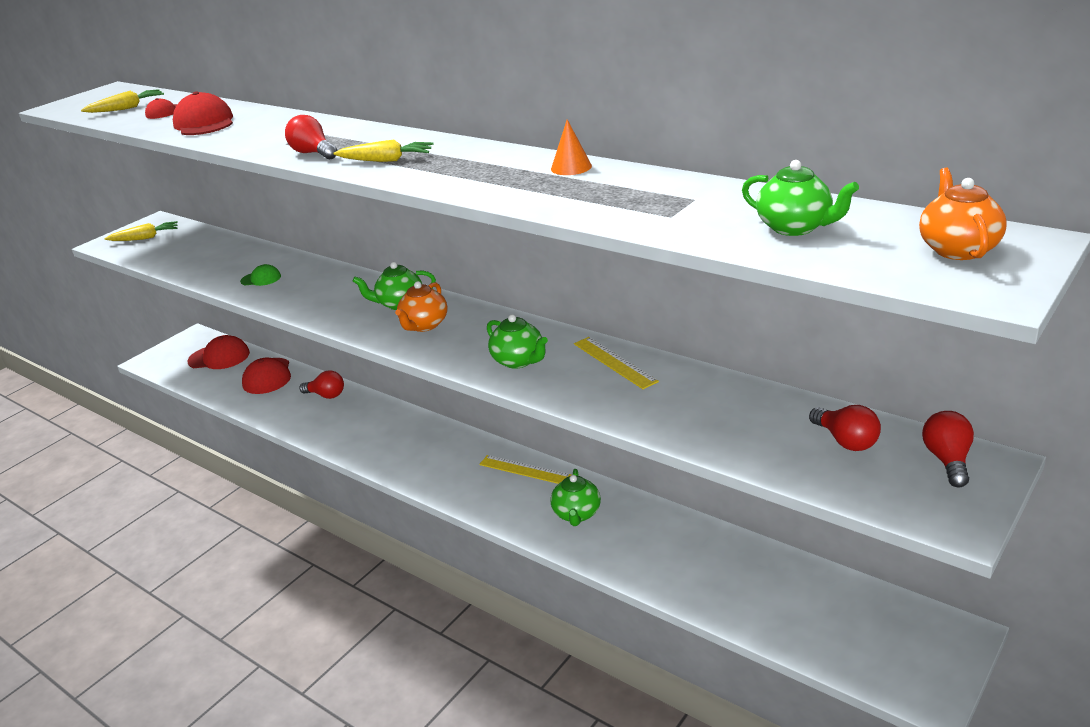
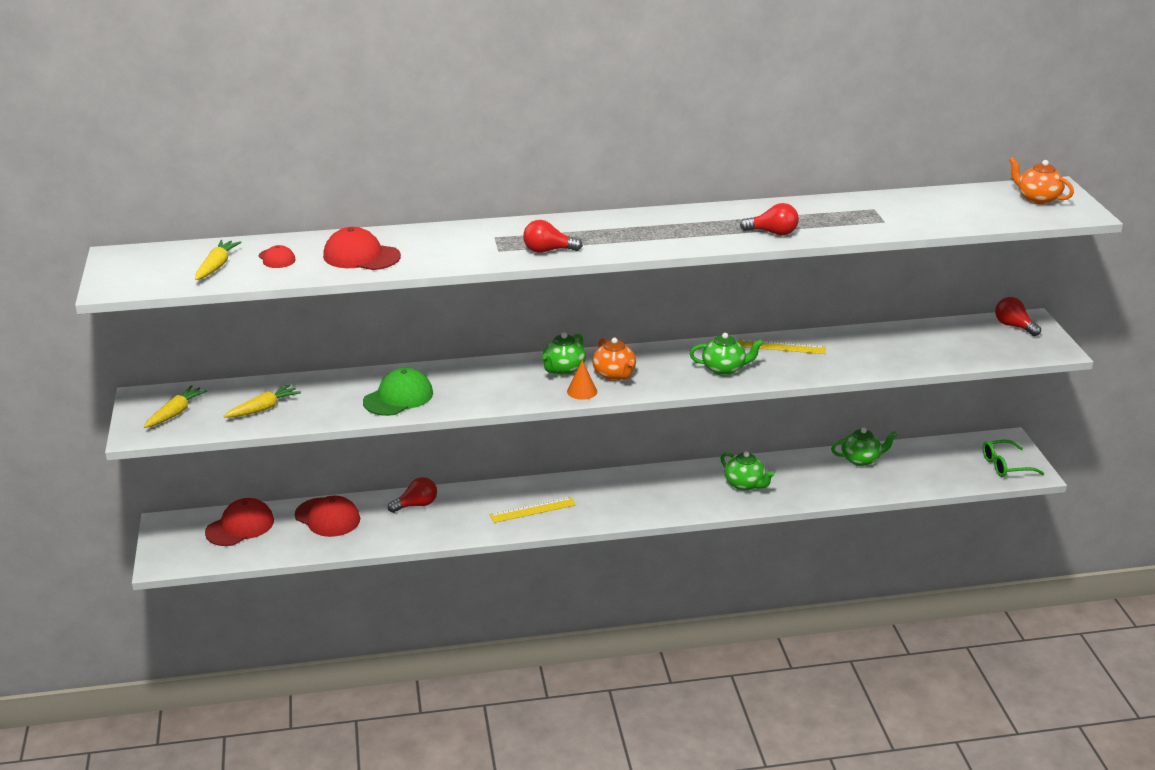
camera: 50 degrees left, 0 degrees up
(261, 279) = (398, 397): green cap -> green cap, size x1.83
(386, 160) = (622, 239): yellow carrot -> yellow carrot (263, 408)
(524, 470) = (668, 478): yellow ruler -> yellow ruler (532, 510)
(571, 167) = (761, 209): orange cone -> orange cone (582, 391)
(795, 227) = (954, 209): green teapot -> green teapot (861, 459)
(846, 441) = (961, 336): red light bulb -> red light bulb (773, 233)
(904, 663) = (1005, 465): none -> green glasses

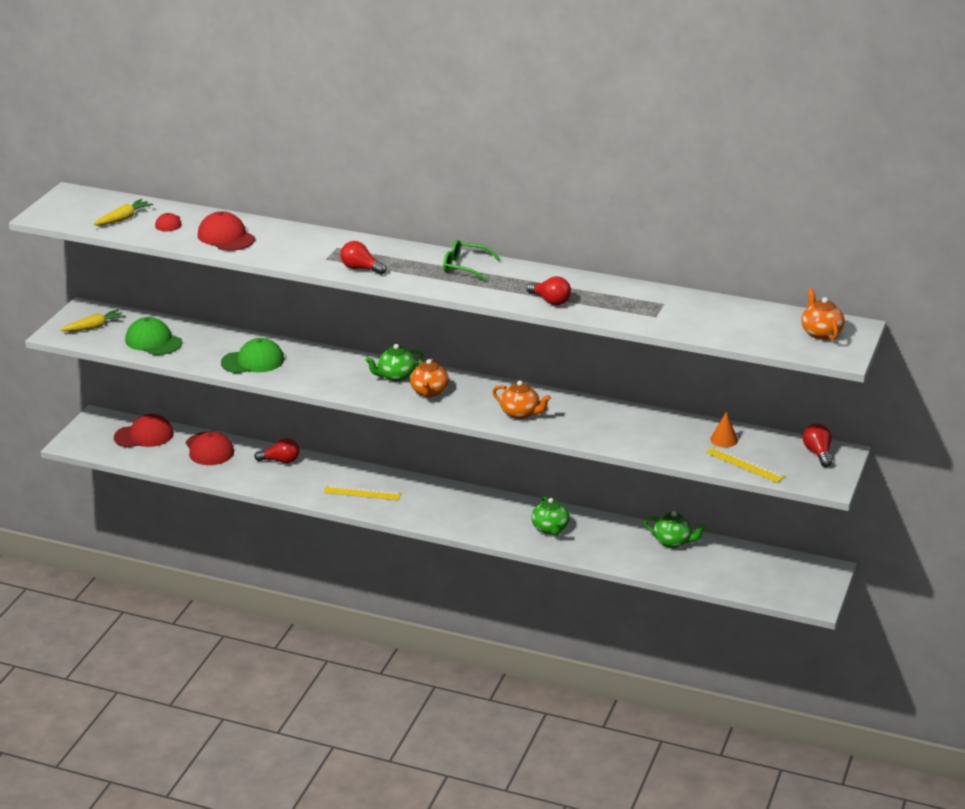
camera: 30 degrees right, 0 degrees up
(263, 408) = (153, 341): yellow carrot -> green cap
(582, 391) = (390, 397): orange cone -> orange cone (724, 440)
(724, 369) = (520, 414): green teapot -> orange teapot
(781, 347) = (590, 410): yellow ruler -> yellow ruler (745, 464)
(1005, 465) = (798, 588): green glasses -> green glasses (465, 267)

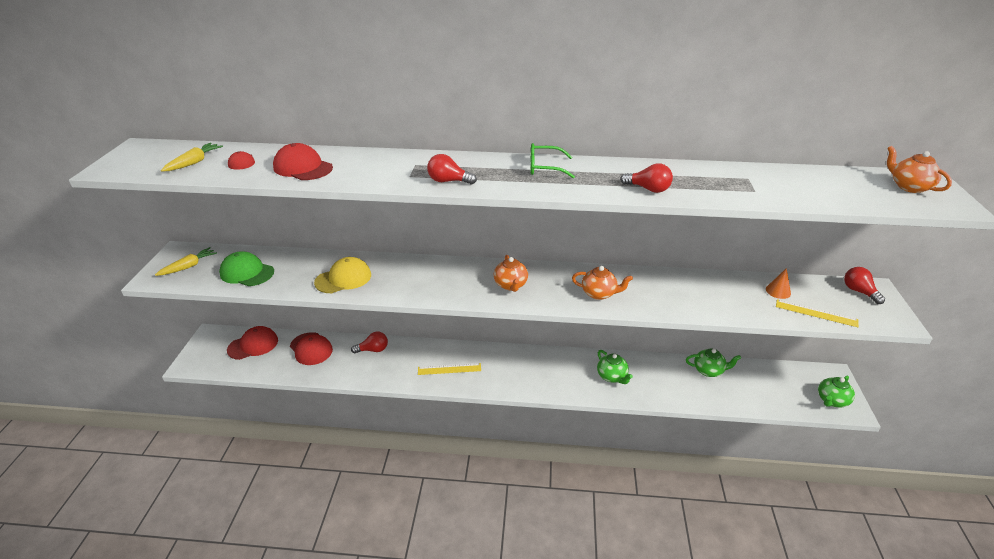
camera: 15 degrees left, 5 degrees up
(253, 361) = (343, 278): green cap -> yellow cap
(395, 376) = (474, 274): green teapot -> green teapot (831, 400)

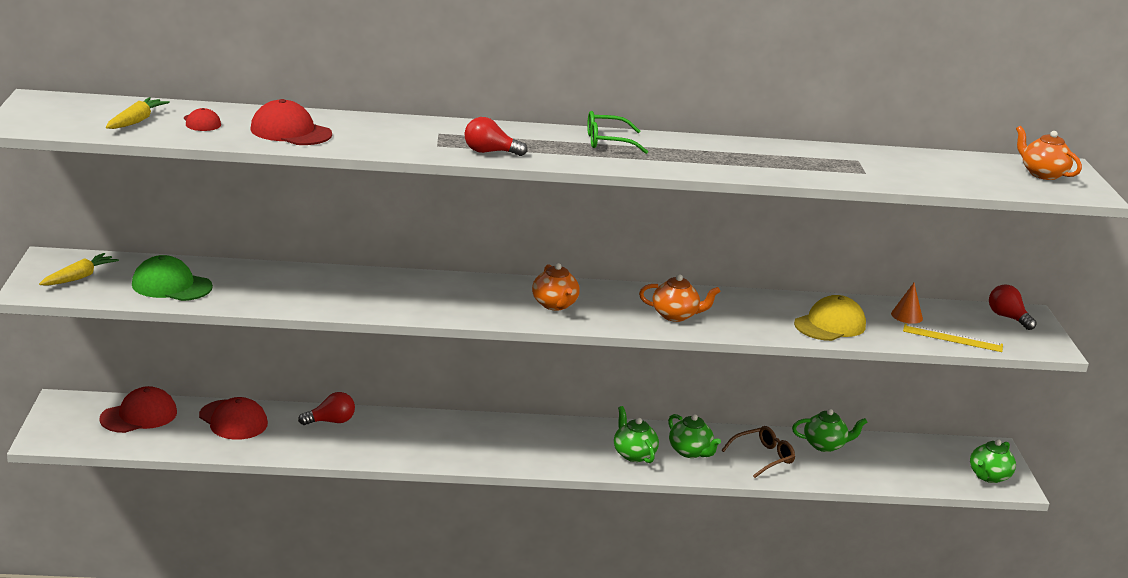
camera: 10 degrees left, 10 degrees down
(343, 278) = (317, 294): yellow cap -> yellow cap (830, 325)
(449, 369) = (453, 444): yellow ruler -> none
(572, 378) = (633, 454): none -> green teapot
(648, 189) = (739, 167): red light bulb -> none
(663, 382) = (763, 457): none -> brown glasses

